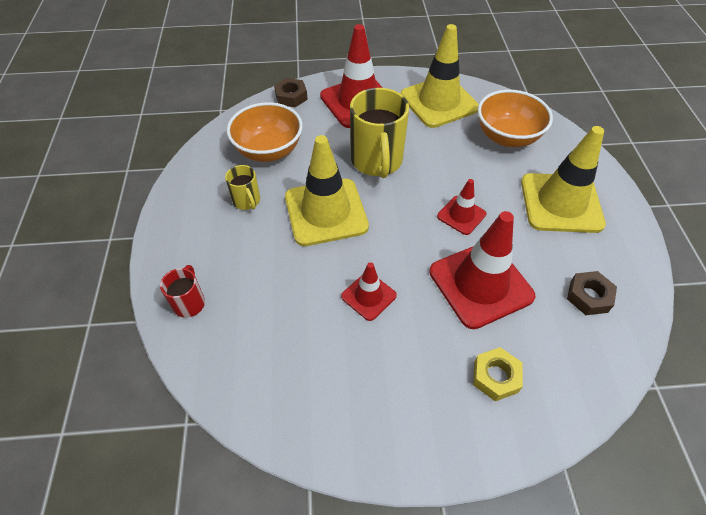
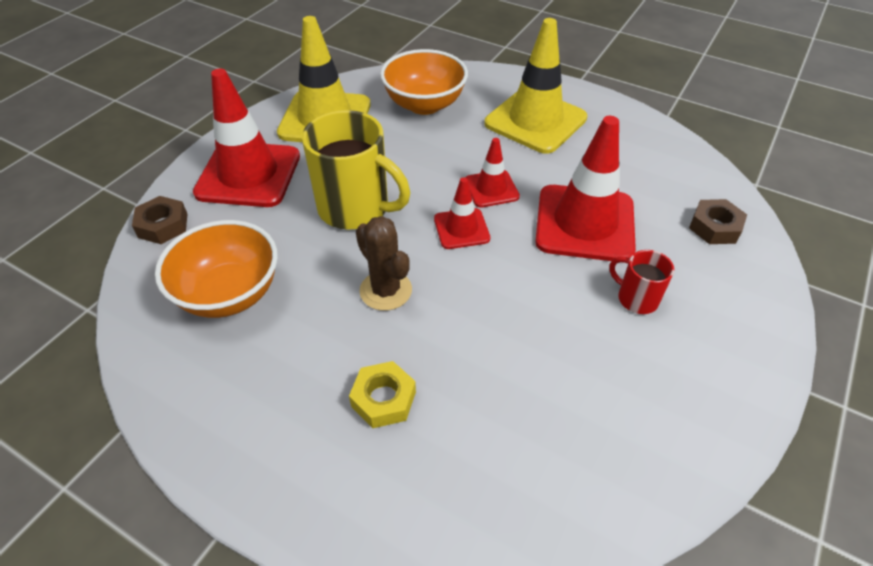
camera: 55 degrees left, 5 degrees down
(189, 302) = (404, 510): red mug -> red mug (636, 298)
(247, 201) = (291, 359): yellow mug -> none
(326, 212) = (385, 290): yellow traffic cone -> brown cactus
(368, 296) = (535, 316): red traffic cone -> red traffic cone (461, 229)
(495, 377) = (694, 272): yellow nut -> yellow nut (383, 399)
(588, 296) = (648, 166): brown nut -> brown nut (714, 227)

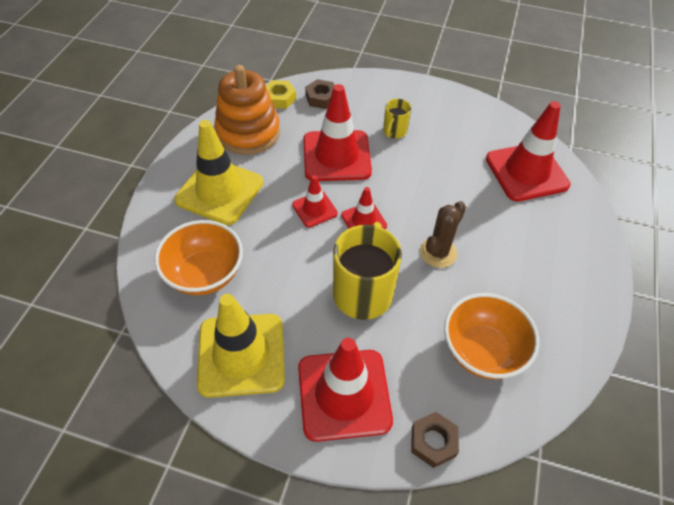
camera: 105 degrees left, 5 degrees up
(383, 399) = (517, 235): yellow nut -> yellow nut (279, 98)
(519, 470) = (526, 172): none -> red traffic cone
(635, 150) = (248, 132): none -> orange stacking toy
(636, 298) = (394, 131): red mug -> yellow mug

